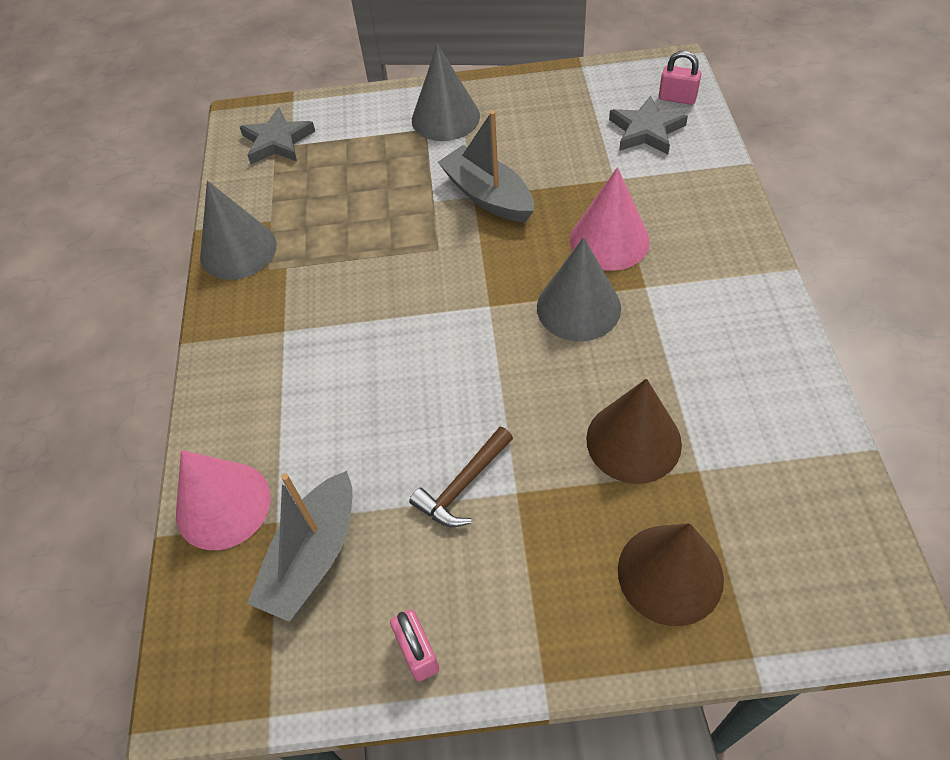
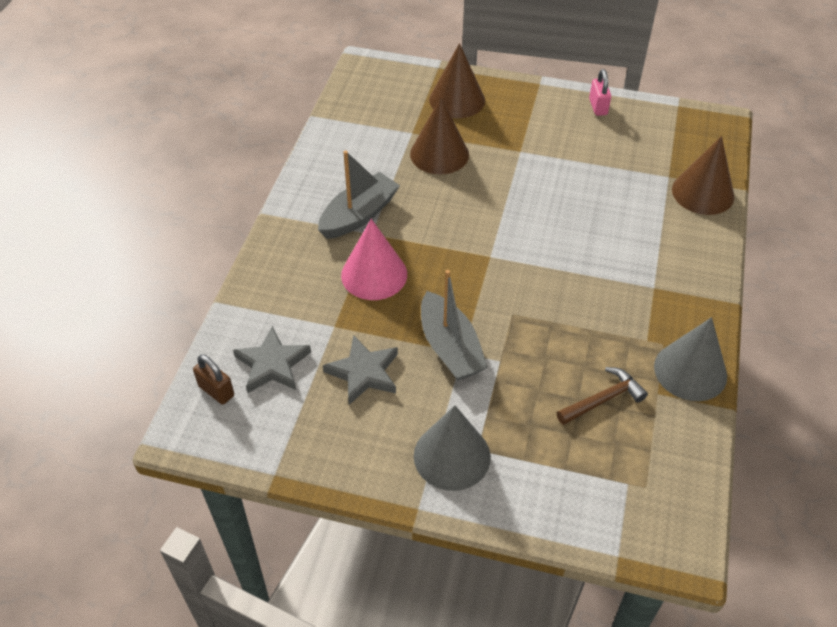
camera: 165 degrees left, 5 degrees down
(223, 505) = (702, 193): pink cone -> brown cone
(277, 141) = (642, 494): grey star -> grey star (364, 373)
(313, 556) = (648, 155): grey boat -> grey boat (359, 215)
(463, 485) = (550, 162): brown hammer -> brown hammer (603, 399)
(578, 307) = (427, 234): grey cone -> none
(677, 98) = (216, 391): pink padlock -> brown padlock

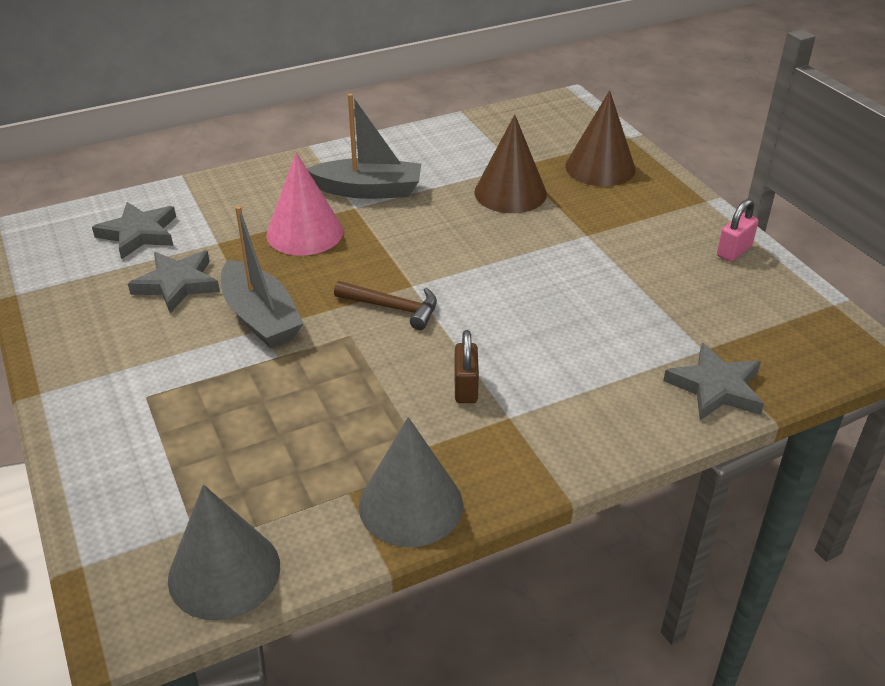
camera: 50 degrees right, 10 degrees down
(216, 391) = (83, 222): brown padlock -> brown padlock (466, 388)
(450, 347) = (260, 318): grey boat -> grey boat turned 60 degrees counterclockwise
(452, 456) = (122, 383): grey cone -> grey cone (224, 572)
(603, 399) = (295, 453): brown hammer -> brown hammer (392, 308)
(702, 193) = (716, 387): brown cone -> grey star

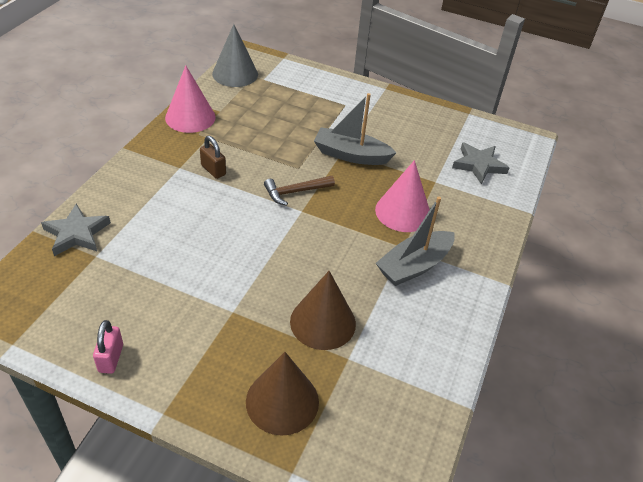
camera: 135 degrees right, 5 degrees up
(177, 284) = (414, 150): grey star -> none
(411, 505) = (190, 117): grey cone -> pink cone

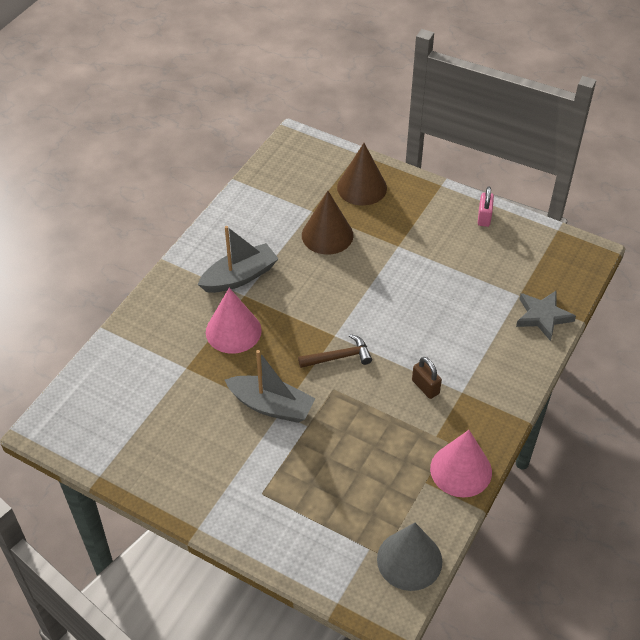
camera: 170 degrees left, 5 degrees up
(478, 165) = (127, 388): grey star -> none

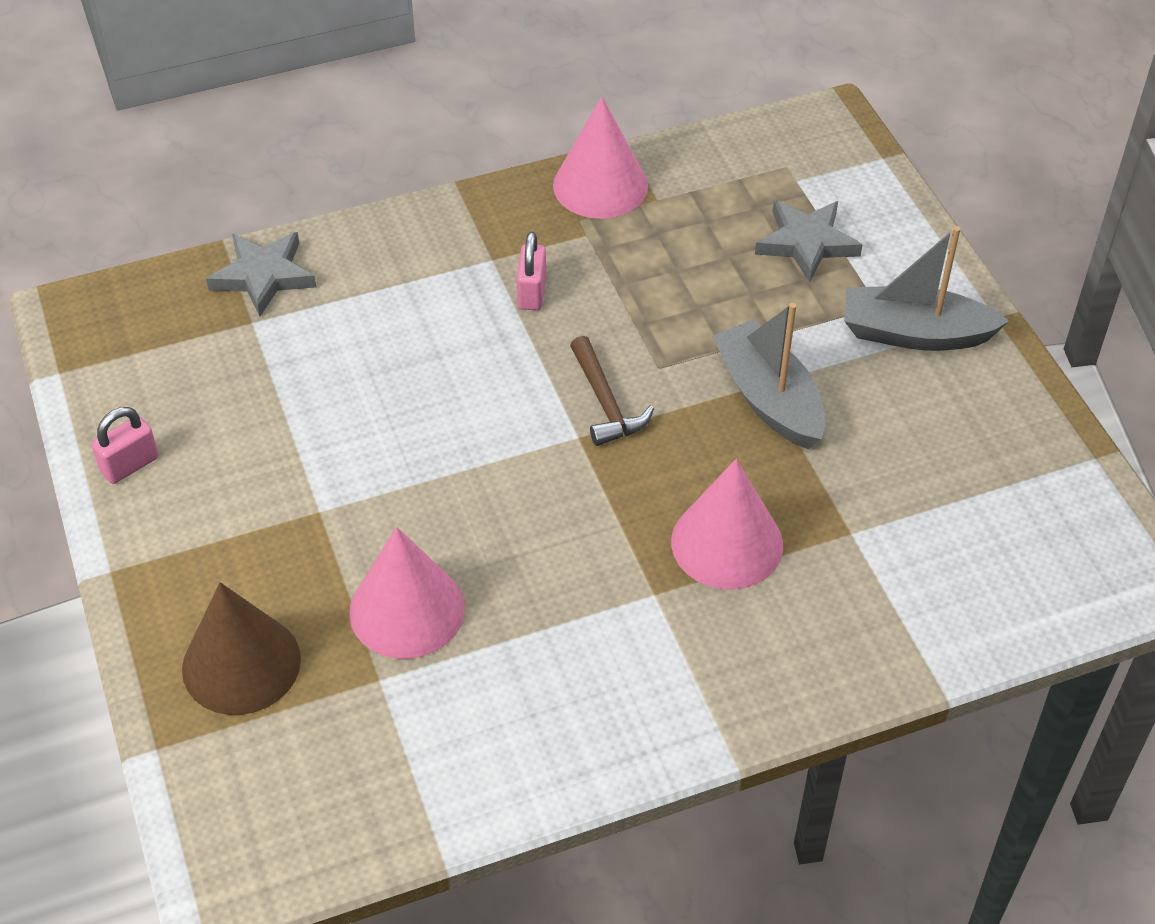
camera: 140 degrees left, 0 degrees up
(240, 277) = (631, 632): grey boat -> grey boat (914, 333)
(327, 235) = (407, 610): brown cone -> pink cone
(327, 507) = (806, 243): none -> grey star
(339, 357) = (605, 402): brown hammer -> brown hammer turned 135 degrees counterclockwise
(409, 560) = (760, 145): grey cone -> none
(425, 387) = (531, 293): brown padlock -> pink padlock

